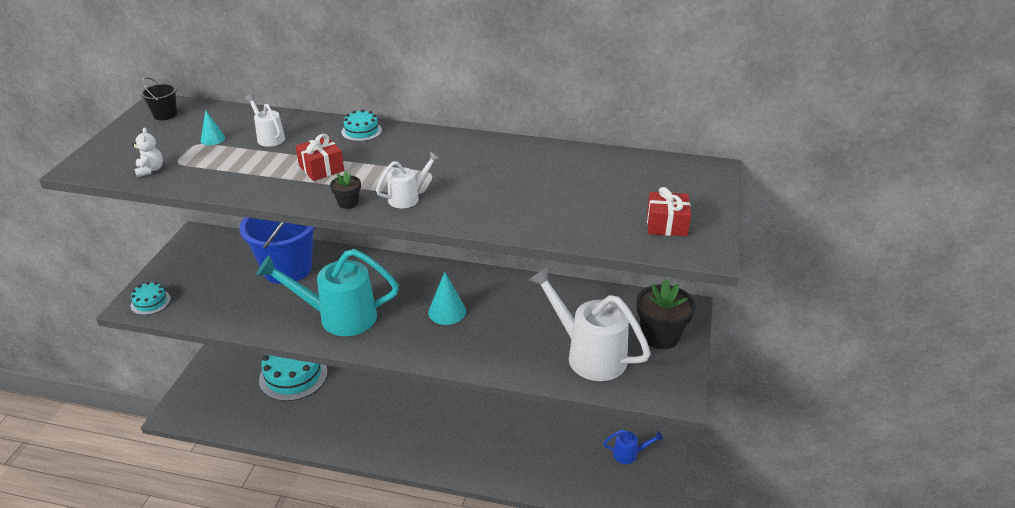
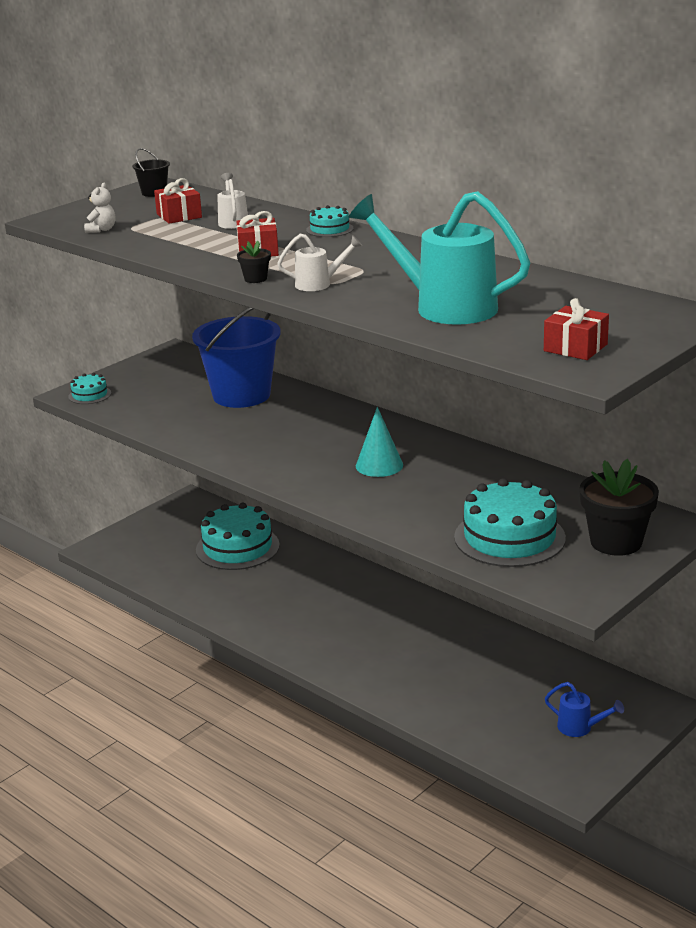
camera: 30 degrees right, 10 degrees down
(212, 139) = (179, 216): turquoise cone -> red gift
(339, 317) = (260, 445): turquoise watering can -> turquoise watering can (445, 307)
(589, 354) = (509, 537): white watering can -> turquoise cake

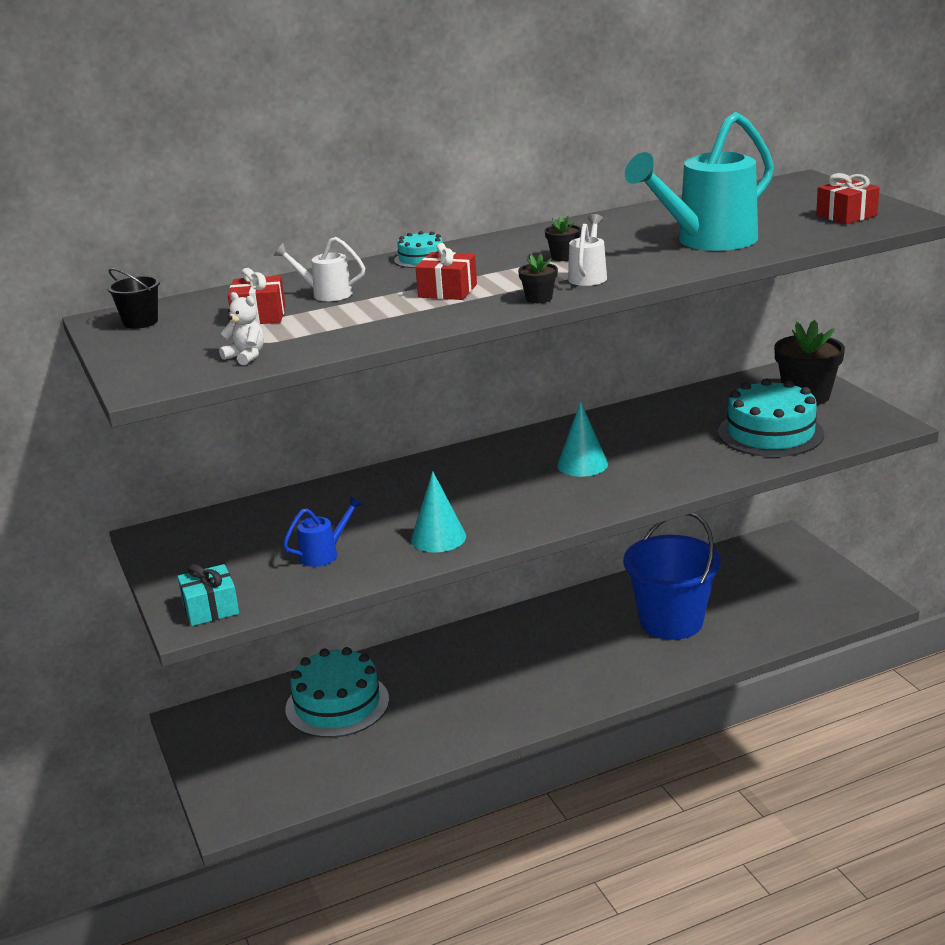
camera: 65 degrees left, 0 degrees up
(89, 395) = (210, 608): turquoise cake -> turquoise gift
(220, 440) = (438, 538): none -> turquoise cone
(241, 395) = (335, 510): blue bucket -> blue bucket (671, 621)
(363, 268) = (563, 257): none -> black flower pot
(579, 728) = (793, 580): blue watering can -> blue watering can (324, 554)

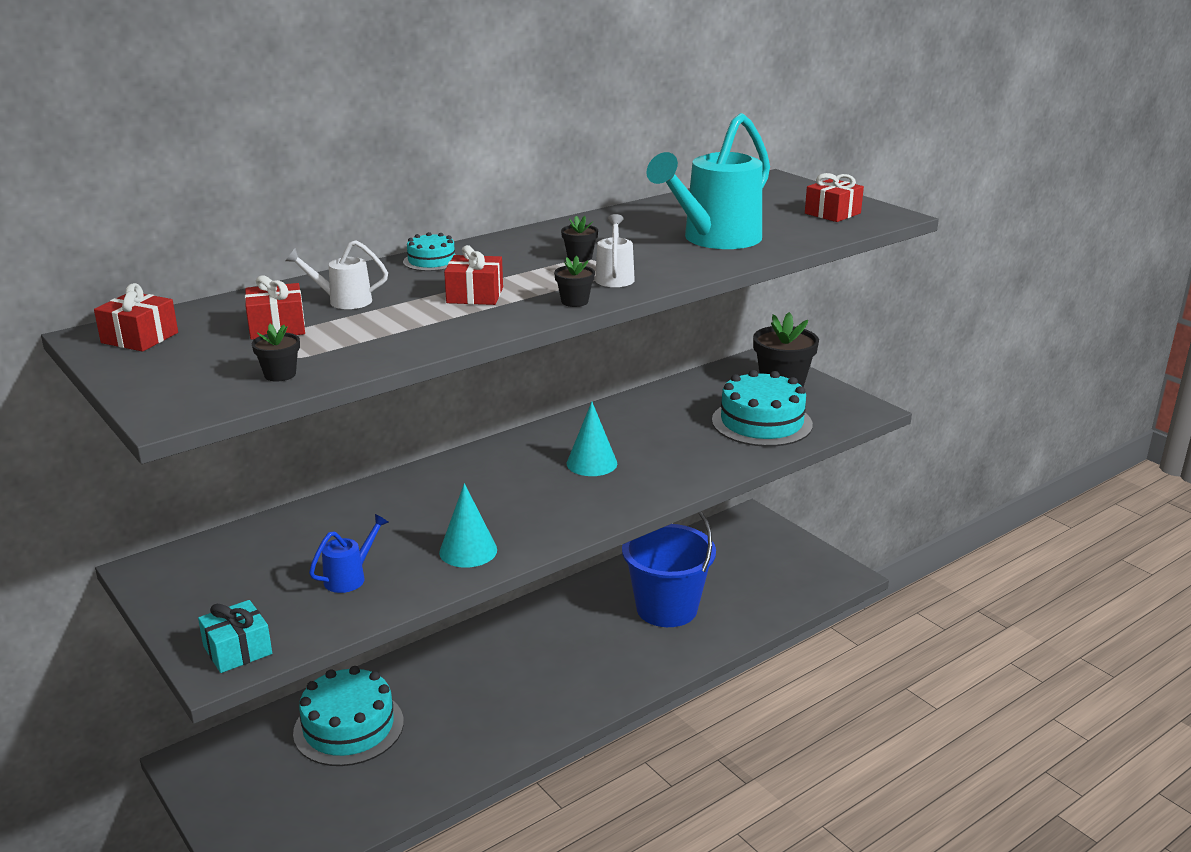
camera: 15 degrees left, 0 degrees up
(140, 322) = (140, 338): black bucket -> red gift
(246, 356) = (280, 374): white teddy bear -> black flower pot

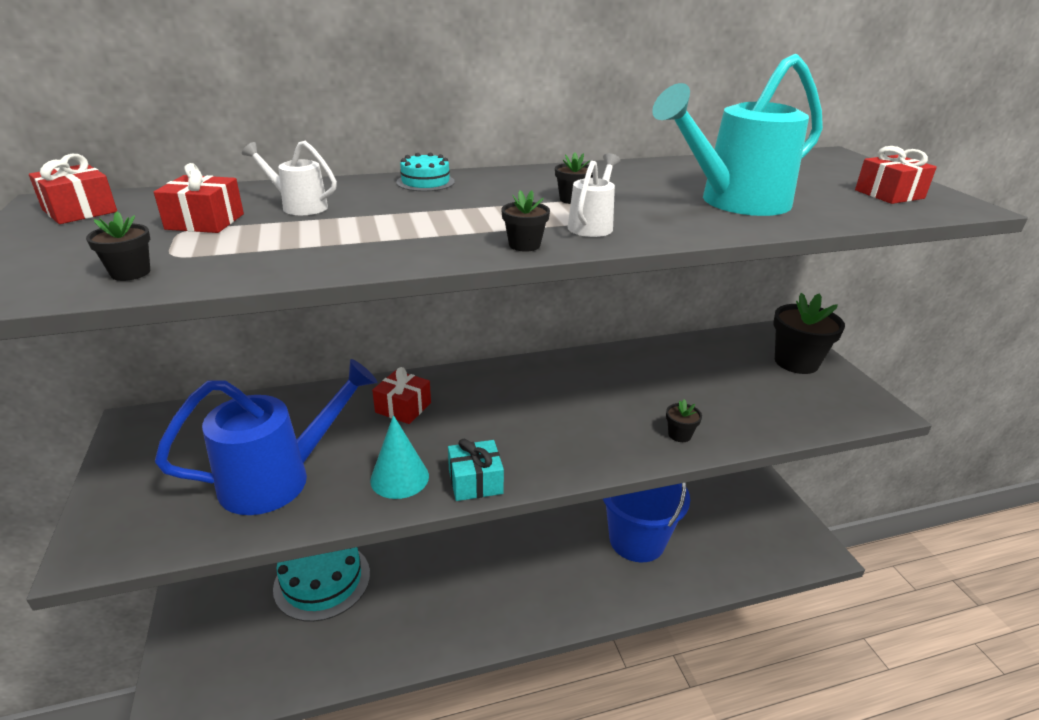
camera: 20 degrees right, 5 degrees up
(237, 650) = (123, 536): turquoise gift -> turquoise gift (475, 482)
(349, 577) = (278, 479): blue watering can -> blue watering can, size x2.14
(475, 295) = (428, 221): red gift -> red gift (403, 407)
(591, 463) = (570, 407): turquoise cone -> none
(703, 464) = (679, 435): none -> black flower pot
(761, 422) = (759, 400): turquoise cake -> none

